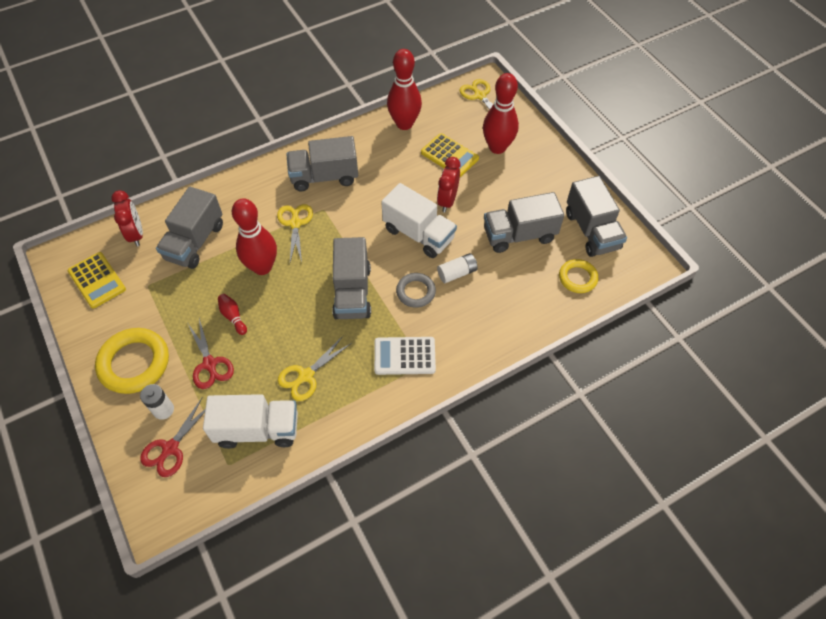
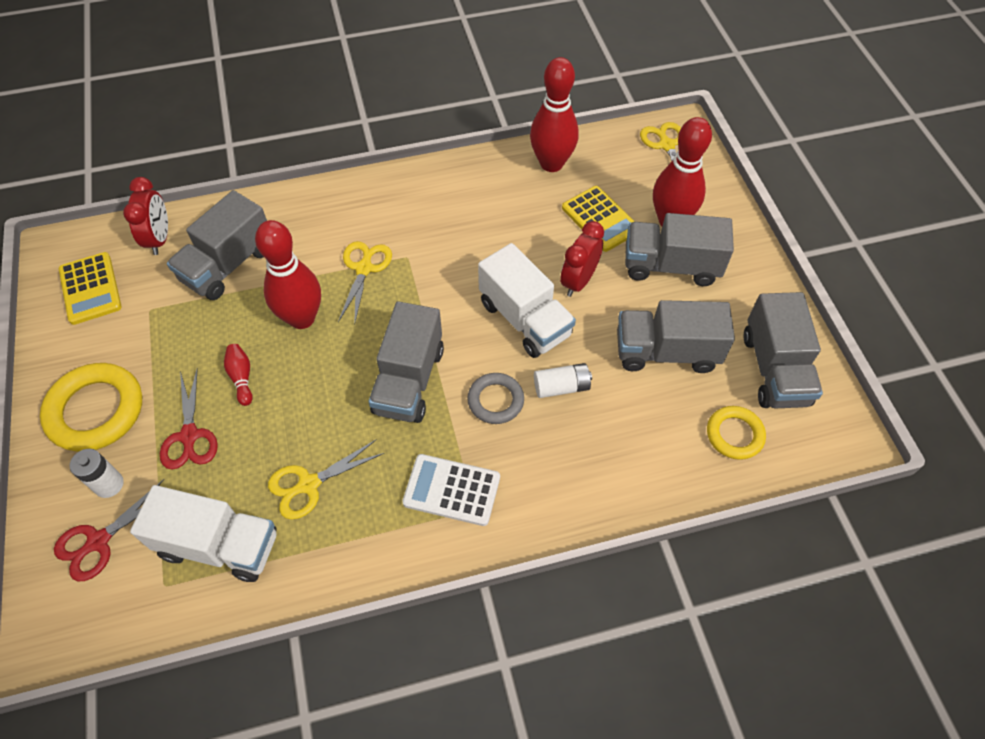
camera: 15 degrees right, 0 degrees up
(324, 177) = (422, 214): grey truck -> grey truck (670, 266)

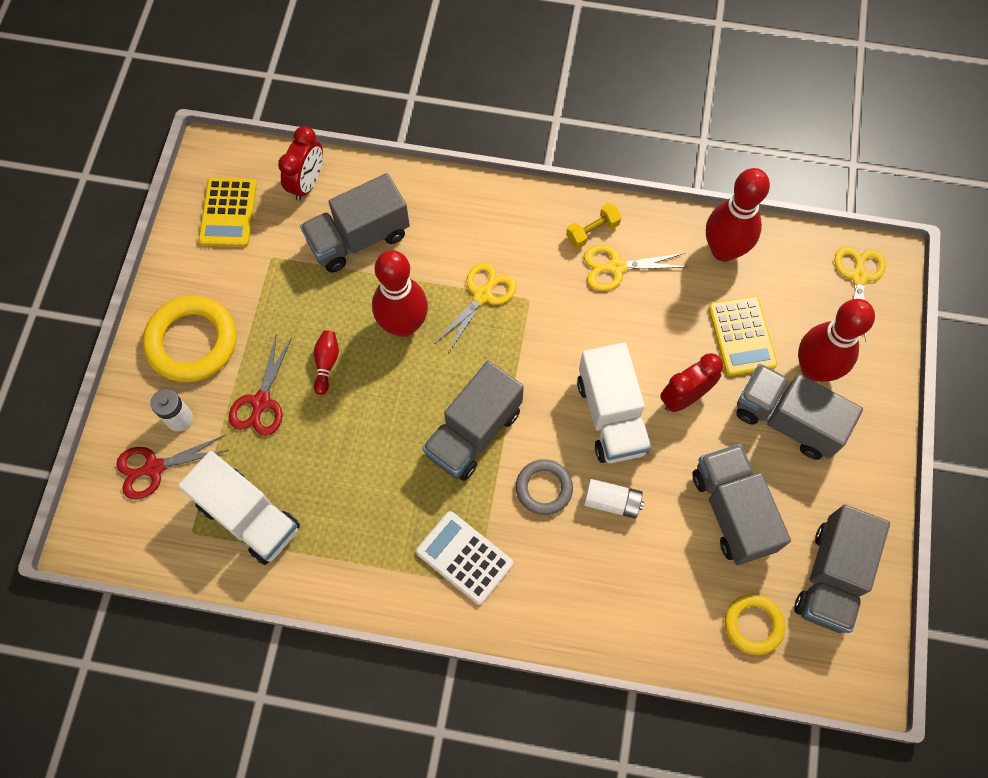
camera: 25 degrees right, 10 degrees up
(309, 484) = (344, 495): yellow scissors -> yellow scissors (616, 267)
(436, 188) = (592, 231): none -> yellow dumbbell
(666, 352) = (732, 511): grey truck -> grey truck turned 45 degrees clockwise

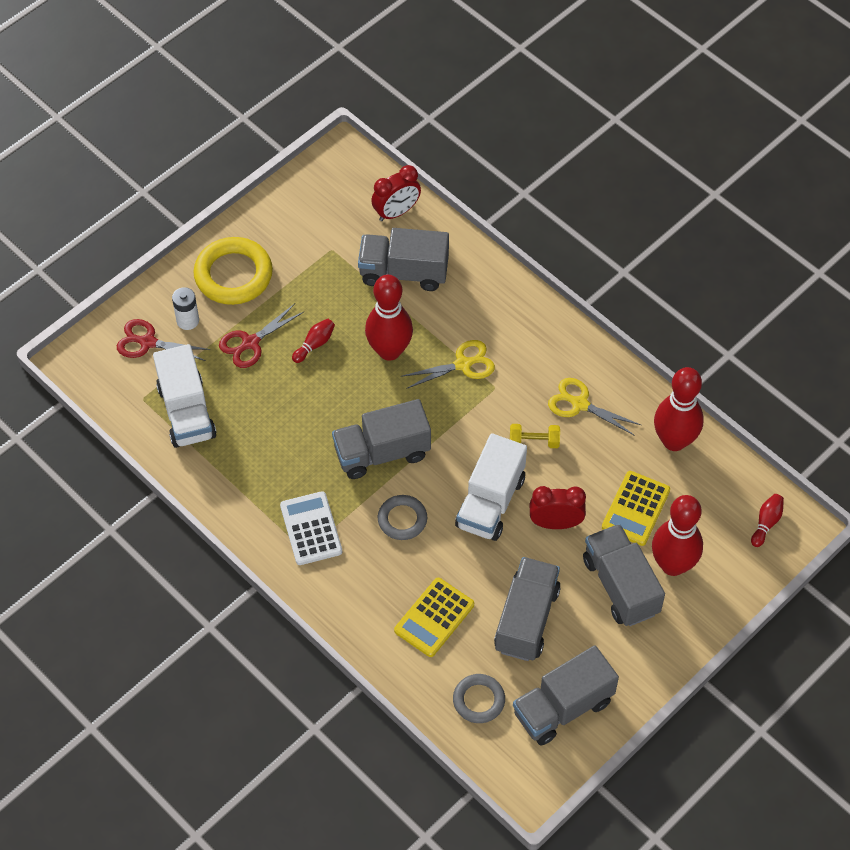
camera: 35 degrees right, 10 degrees down
(228, 213) = (324, 201): yellow calculator -> yellow calculator (434, 618)
(592, 231) = (582, 368): yellow dumbbell -> yellow dumbbell (534, 441)
(612, 502) = (443, 559): white battery -> none
(753, 625) = (478, 700): yellow ring -> grey ring
(858, 277) = (766, 523): yellow scissors -> red bowling pin

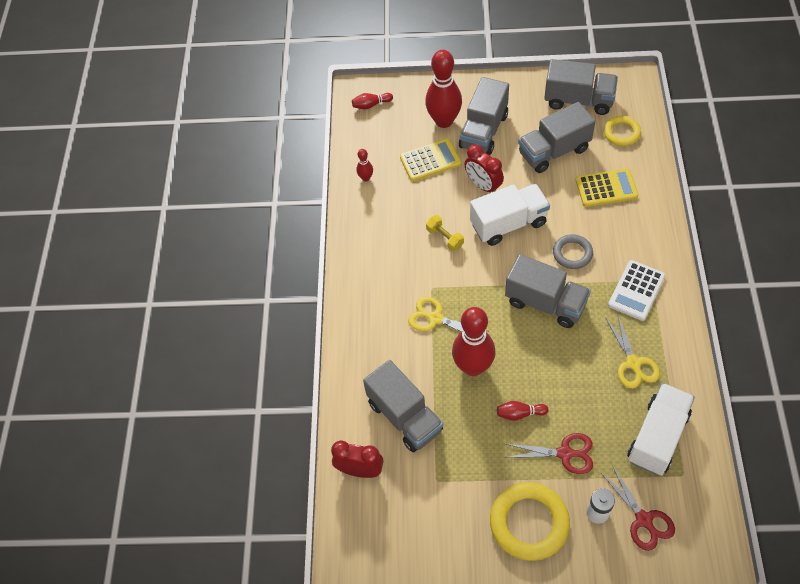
camera: 130 degrees left, 0 degrees up
(478, 700) = (621, 133): grey ring -> yellow ring
(580, 404) = (393, 238): yellow scissors -> yellow scissors (633, 363)
(674, 441) = (366, 178): red bowling pin -> red bowling pin, size x0.45

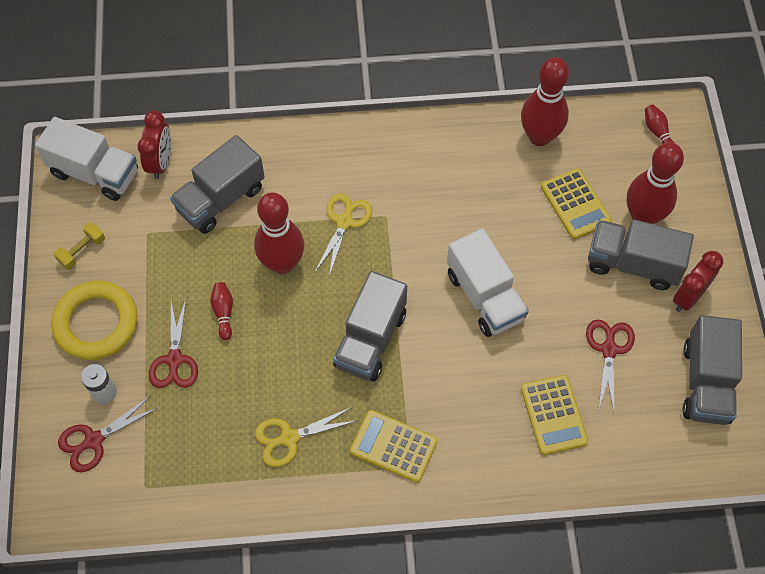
camera: 80 degrees right, 5 degrees up
(366, 178) = (539, 136): red bowling pin -> red bowling pin, size x2.23
(444, 238) = (457, 226): yellow dumbbell -> yellow dumbbell (82, 251)
(483, 185) = (542, 266): red clock -> red clock (688, 297)
(554, 151) = (609, 350): grey truck -> red scissors
(572, 253) = (445, 371): grey ring -> none
(621, 133) = (653, 438): yellow ring -> none
(636, 290) = (393, 446): white calculator -> yellow calculator
(657, 437) = (192, 460): white truck -> white truck (95, 173)

